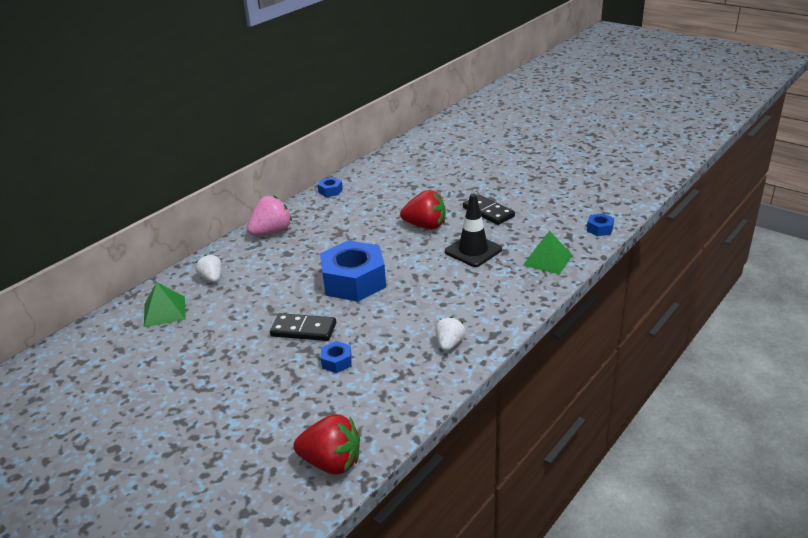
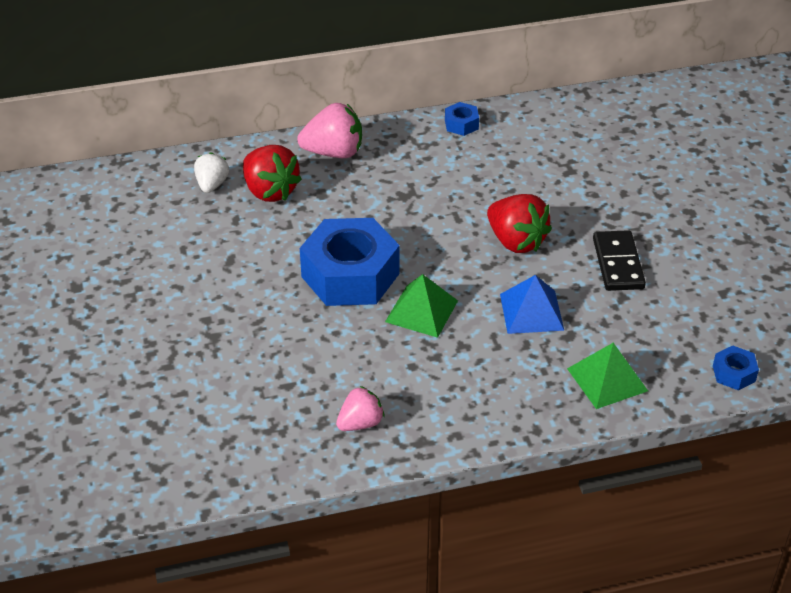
camera: 35 degrees right, 10 degrees up
(164, 311) = (129, 202): green pyramid -> green pyramid (421, 311)
(303, 330) = (234, 309): black domino -> none
(331, 463) = (103, 484): red strawberry -> red strawberry (270, 191)
(336, 361) = (226, 370): blue nut -> none
(449, 344) = (360, 423): white strawberry -> pink strawberry
(473, 251) = (531, 311): black traffic cone -> blue pyramid

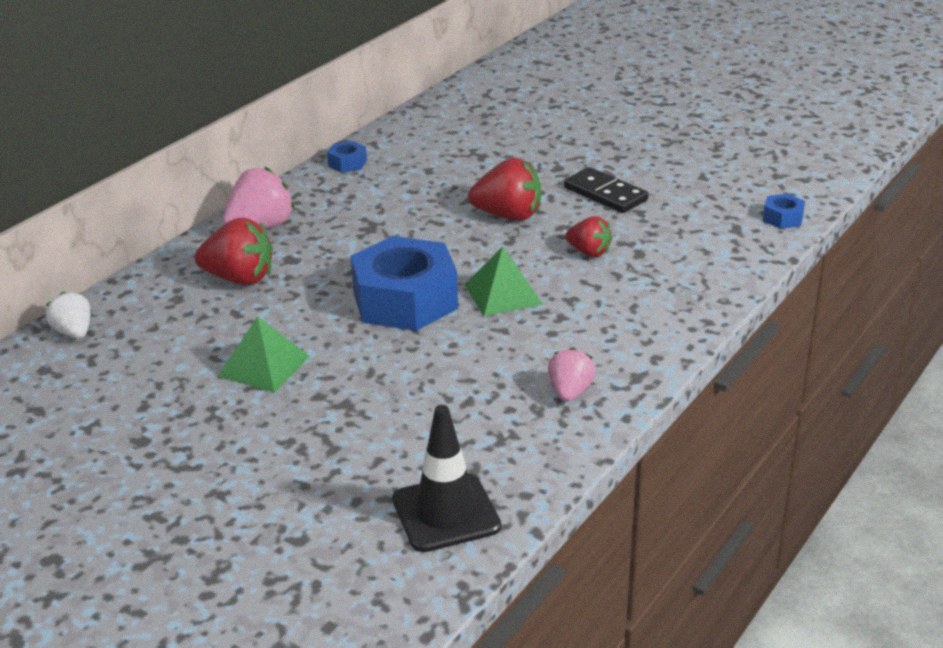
camera: 40 degrees left, 10 degrees down
(172, 460) = (446, 513): none -> black traffic cone
(212, 185) = (173, 299): white strawberry -> white strawberry (74, 332)
(531, 311) = (589, 252): blue pyramid -> red strawberry
(607, 379) = (707, 265): green pyramid -> green pyramid (264, 366)

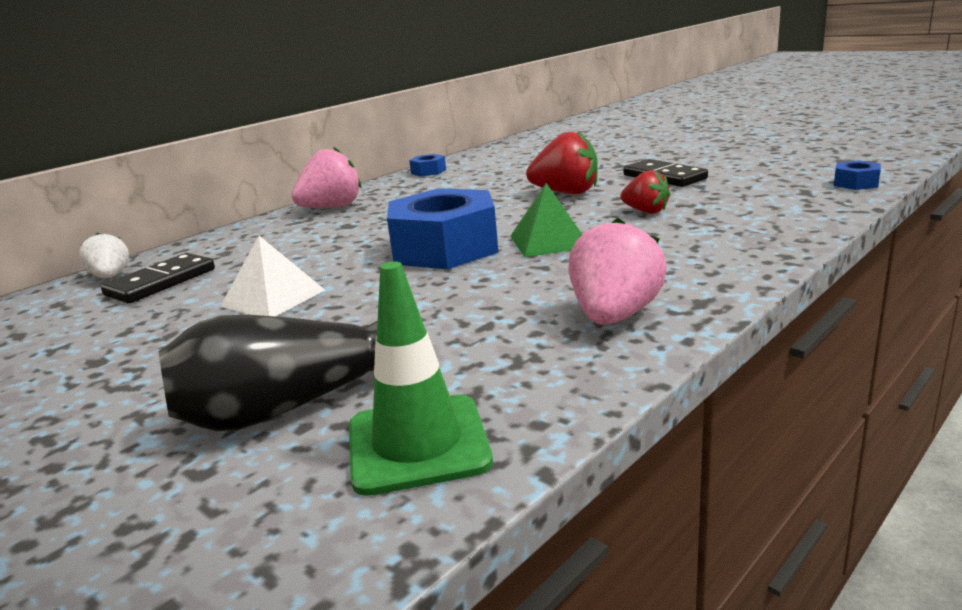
camera: 10 degrees right, 10 degrees down
(135, 342) = (161, 282): none -> black domino
(239, 279) = (291, 238): red strawberry -> none
(264, 366) = (273, 298): green pyramid -> white pyramid
(335, 484) = (287, 406): none -> black vase
(446, 513) = (418, 444): black traffic cone -> green traffic cone
(570, 392) = (614, 316): pink strawberry -> pink strawberry, size x1.61

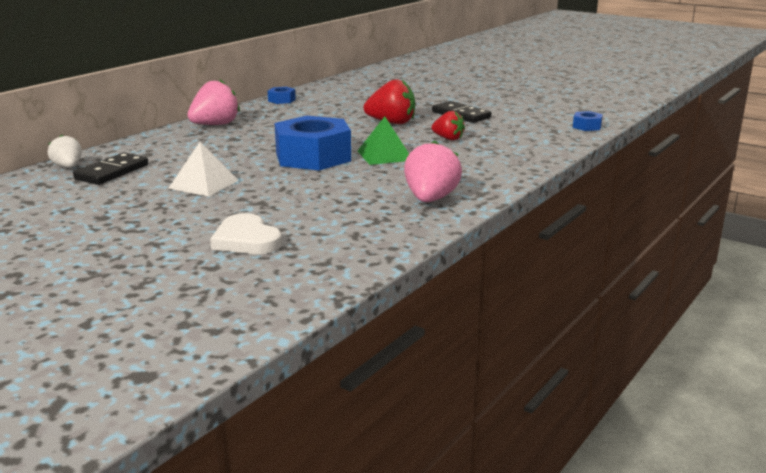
camera: 10 degrees left, 0 degrees up
(287, 406) = (246, 240): black vase -> white heart
(418, 444) = (330, 255): green traffic cone -> none

